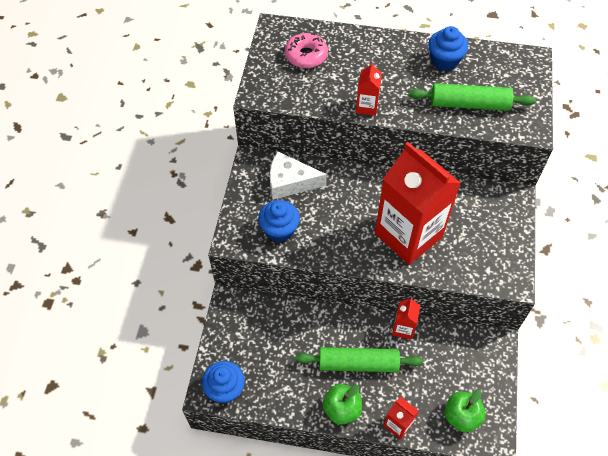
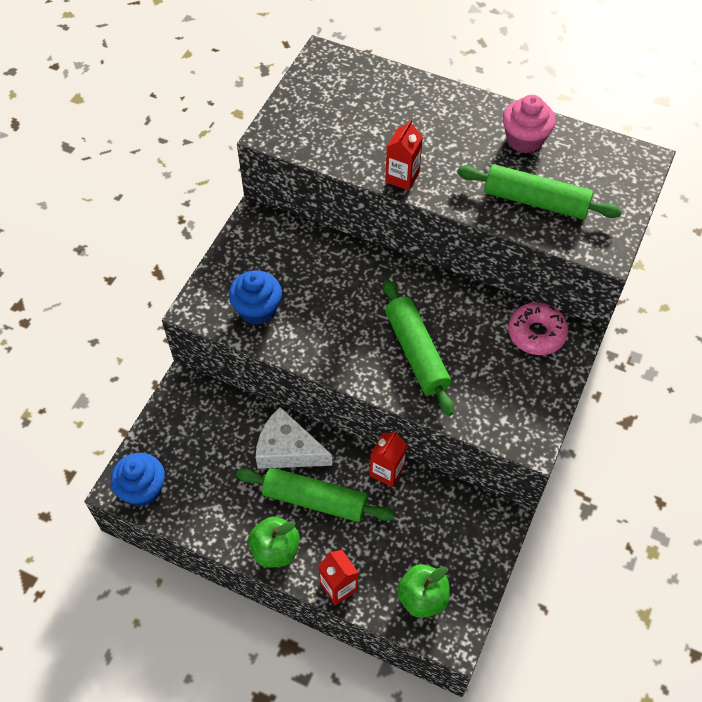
camera: 15 degrees right, 0 degrees up
(290, 182) = (291, 254): white cheese -> white cheese (288, 449)
(306, 55) = (349, 98): pink donut -> pink donut (536, 334)
(408, 235) = (416, 352): red carton -> green rolling pin
(444, 61) = (524, 140): blue cupcake -> pink cupcake

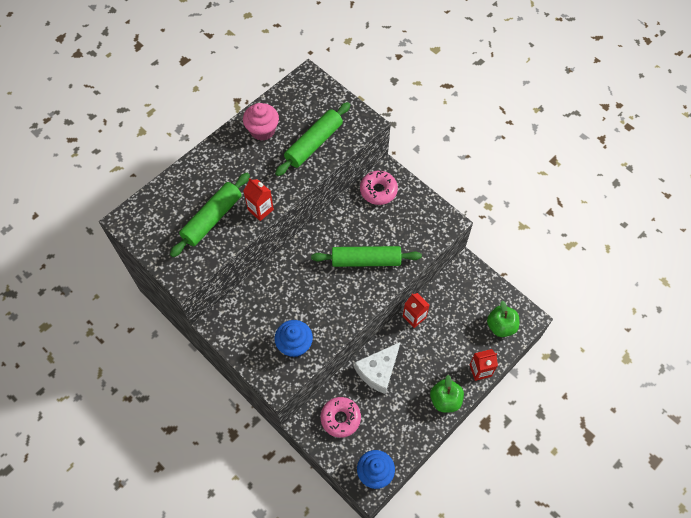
camera: 70 degrees left, 5 degrees up
(204, 425) = (340, 418): none -> pink donut
(315, 500) = (419, 365): green rolling pin -> green rolling pin (212, 219)

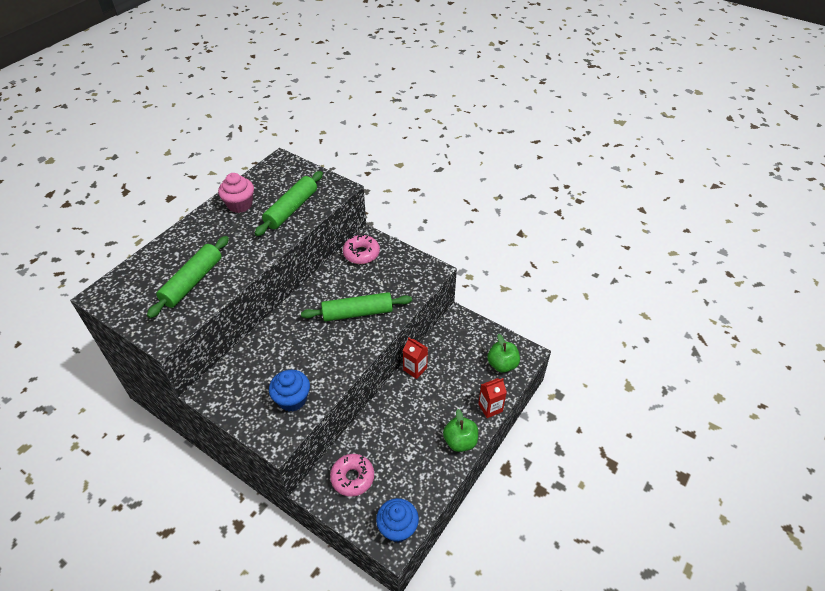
camera: 10 degrees left, 15 degrees down
(260, 209) = (242, 268): red carton -> none
(378, 371) = (386, 424): white cheese -> none

